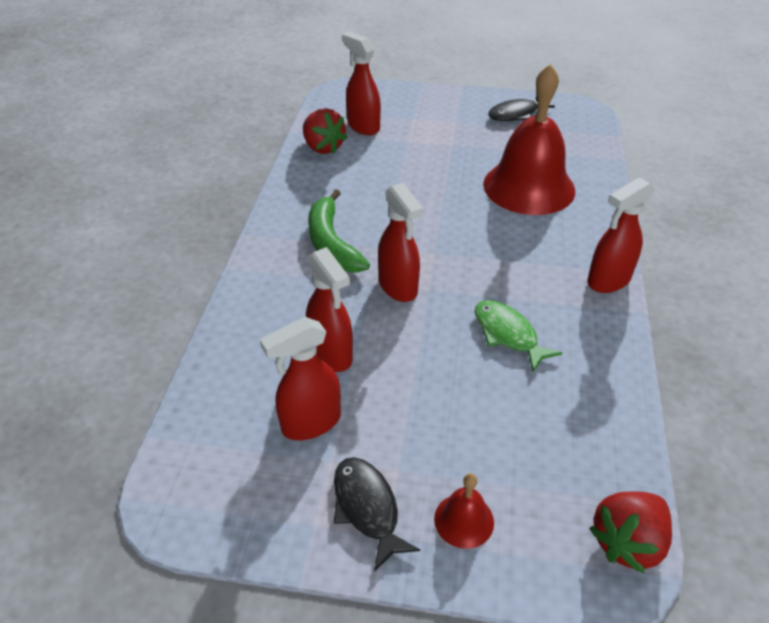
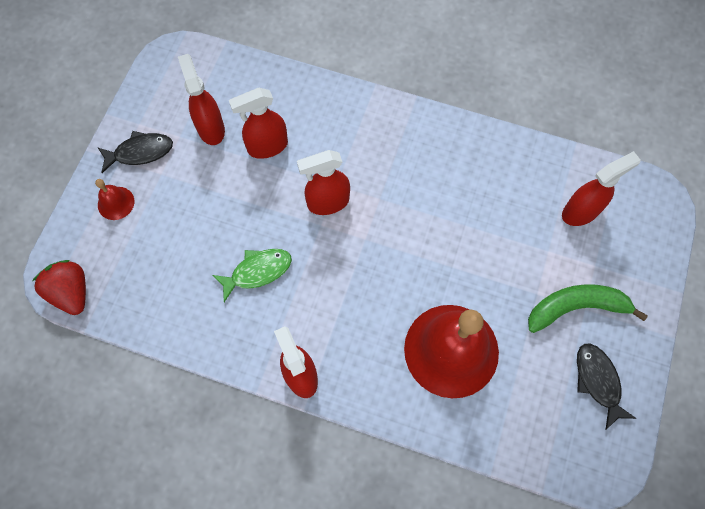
camera: 100 degrees right, 25 degrees up
(323, 147) = (543, 169): red strawberry -> none
(331, 243) = (392, 160): green banana -> green banana (576, 307)

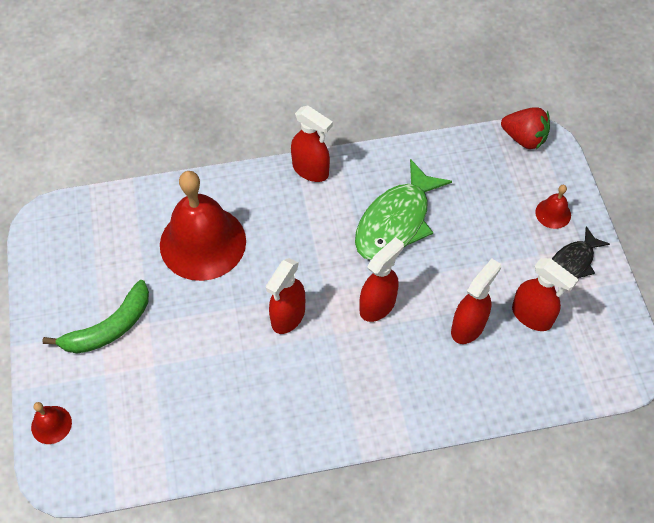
camera: 150 degrees right, 10 degrees down
(257, 271) = (396, 221): green fish -> green fish, size x1.71
(580, 211) = (136, 420): red spray bottle -> red spray bottle (288, 317)
(598, 381) = (70, 278): black fish -> none
(655, 244) = (51, 424): none -> red bell

